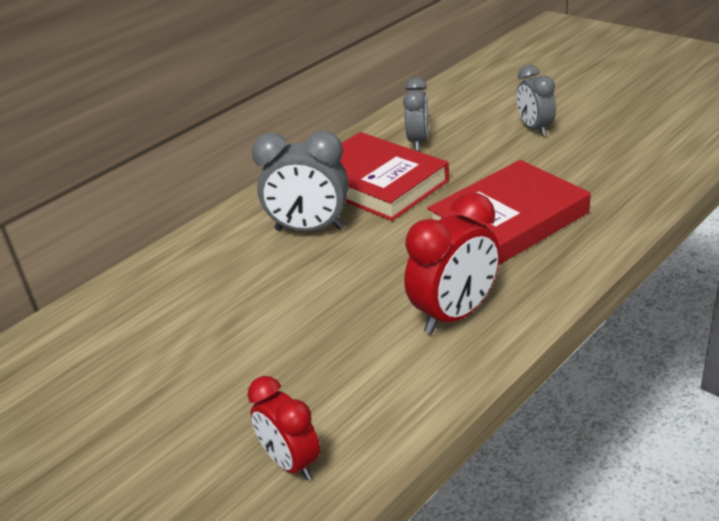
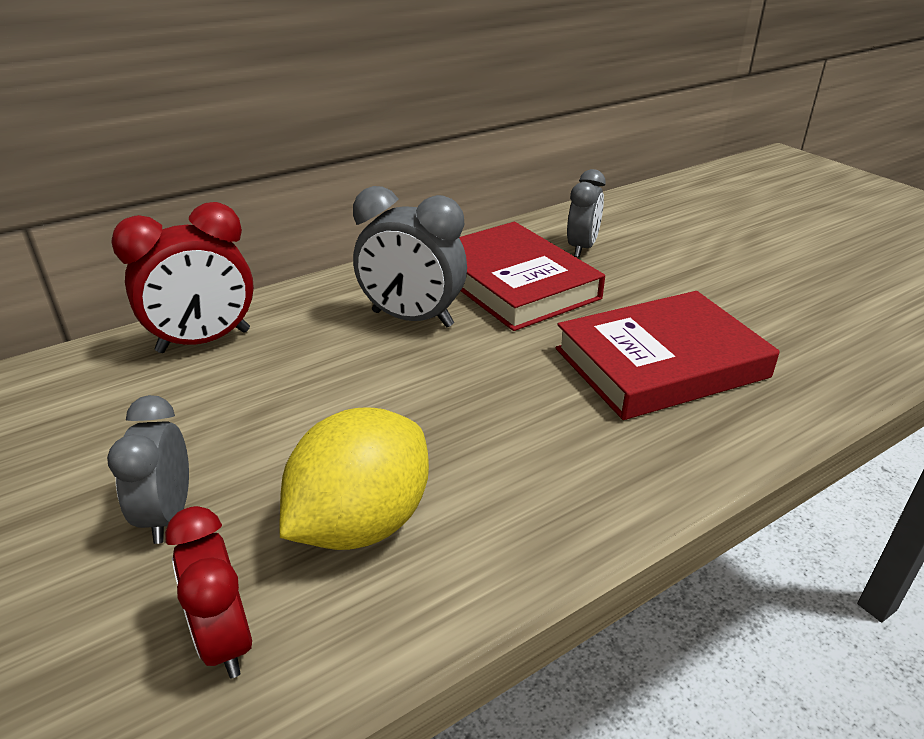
camera: 10 degrees right, 0 degrees up
(344, 376) = (361, 523): none -> yellow lemon
(455, 315) = (545, 474): red clock -> red clock (204, 341)
(535, 129) = (728, 261): grey clock -> grey clock (168, 515)

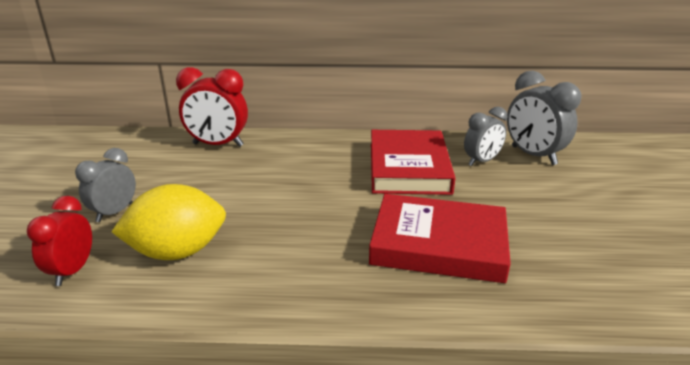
camera: 35 degrees right, 5 degrees down
(412, 319) = (325, 167): grey clock -> grey clock (533, 155)

